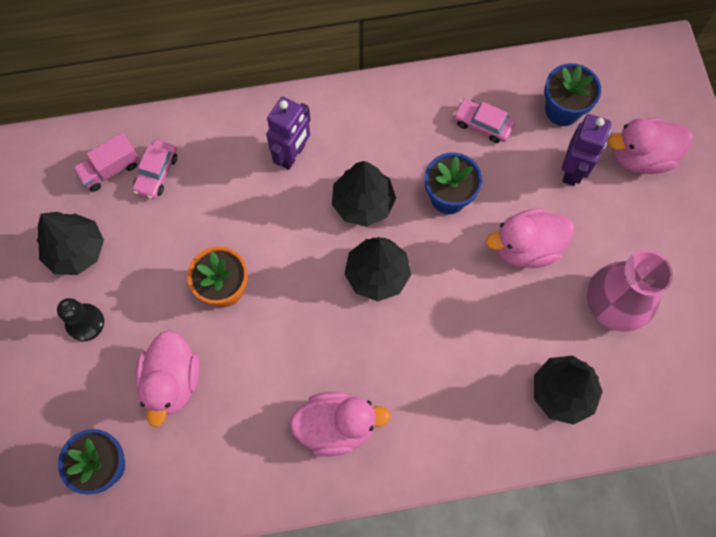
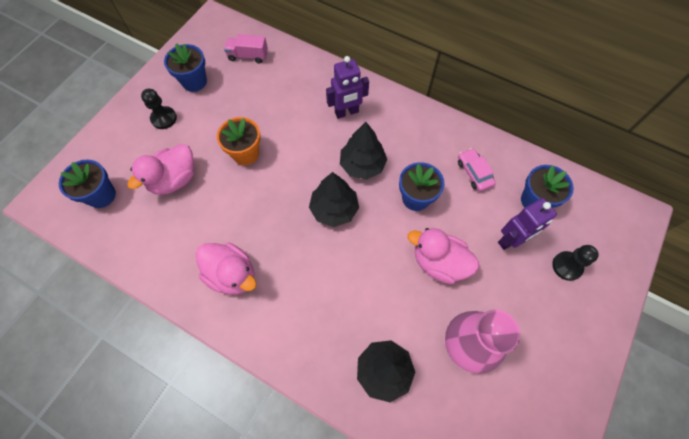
camera: 40 degrees right, 5 degrees down
(76, 250) = (194, 82): black tree -> blue flower pot
(156, 173) = (268, 73): pink car -> none
(641, 156) = (567, 266): pink duck -> black pawn

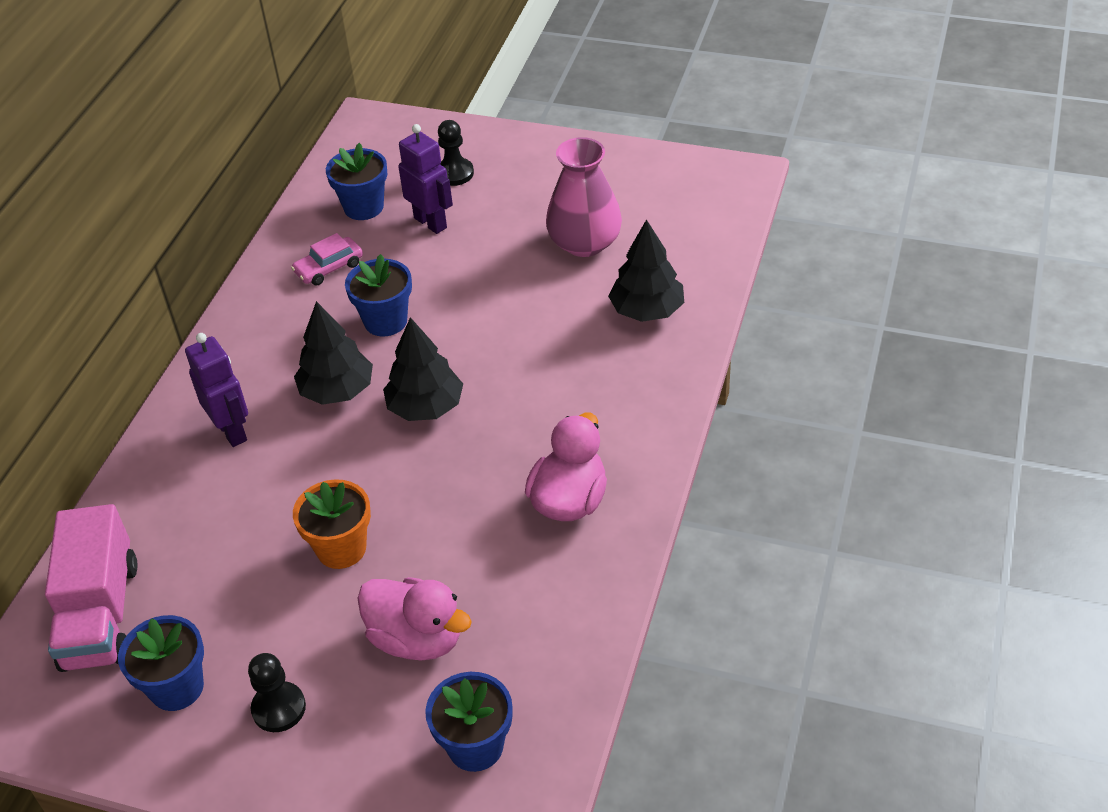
camera: 100 degrees left, 20 degrees down
(248, 56) = (101, 614): pink truck -> pink truck, size x1.79
(439, 263) = (483, 283): pink duck -> none

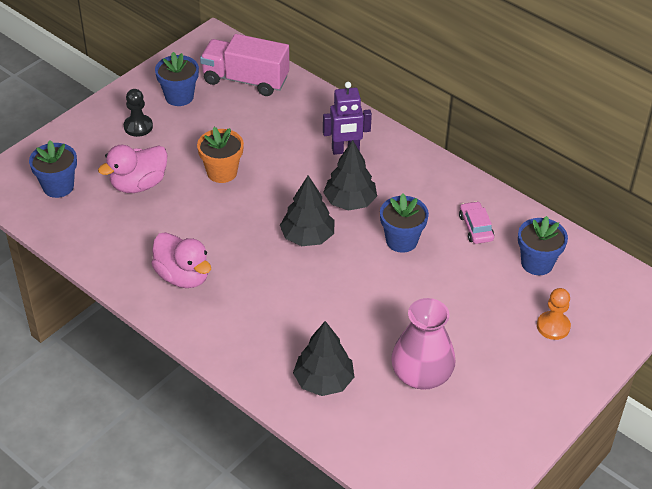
camera: 110 degrees right, 0 degrees up
(431, 222) = (497, 294): purple robot -> none
(454, 173) = (553, 326): black pawn -> orange pawn

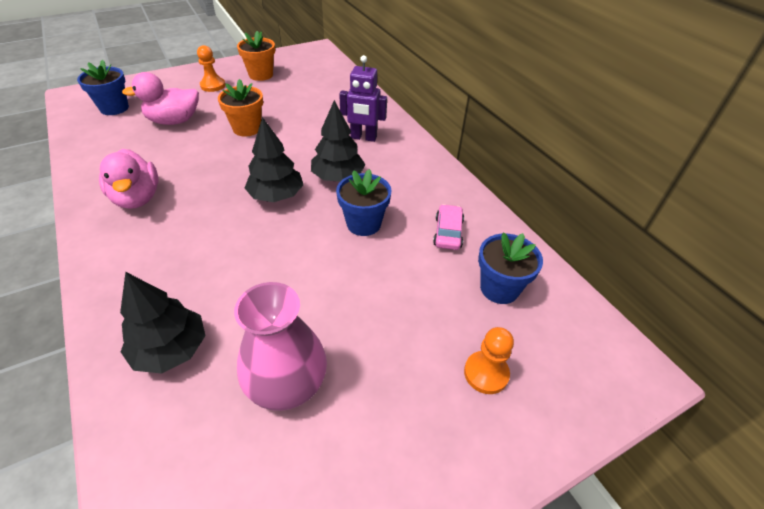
camera: 20 degrees right, 0 degrees up
(138, 127) = (213, 85): black pawn -> orange pawn
(179, 96) = (261, 75): blue flower pot -> orange flower pot
(245, 80) = (319, 76): pink truck -> none

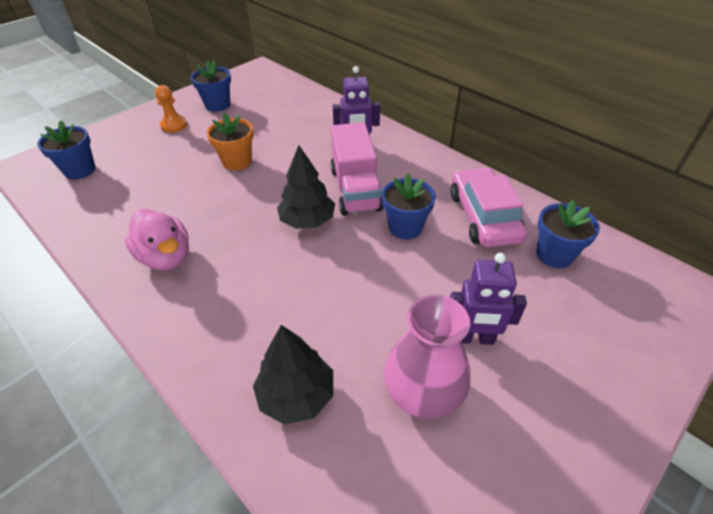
camera: 15 degrees left, 0 degrees up
(174, 121) = (155, 170): pink duck -> none
(261, 75) = (217, 105): orange flower pot -> blue flower pot
(338, 177) = (355, 189): black tree -> pink truck
(366, 347) = (474, 338): none -> purple robot
(448, 232) = (483, 217): pink car -> pink car, size x1.89
(486, 373) = (585, 330): orange pawn -> none

